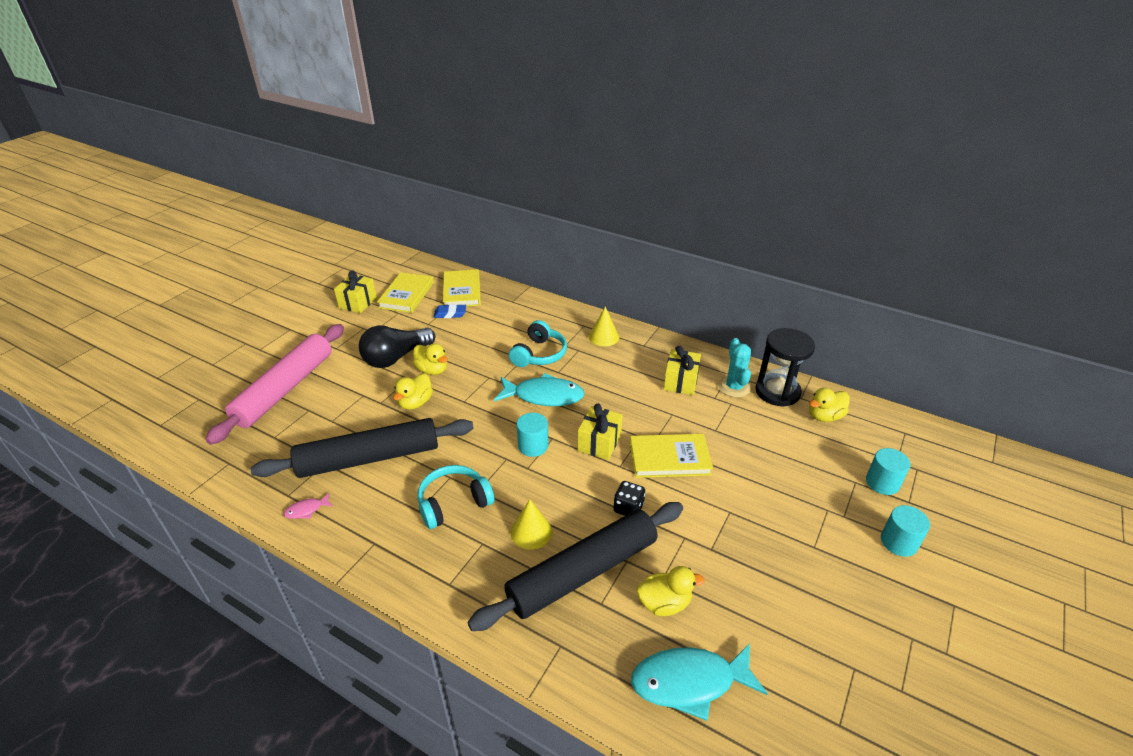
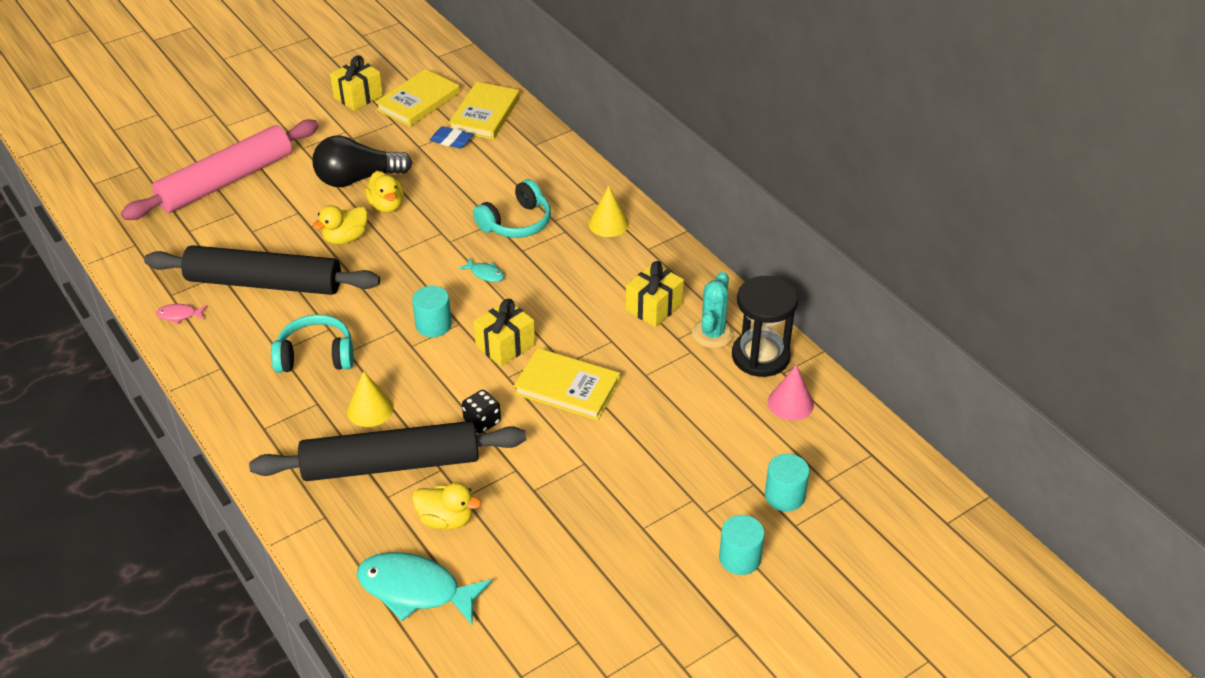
camera: 25 degrees right, 5 degrees up
(544, 396) = (485, 274): turquoise fish -> turquoise fish, size x0.44
(824, 416) = (790, 403): yellow duck -> pink cone

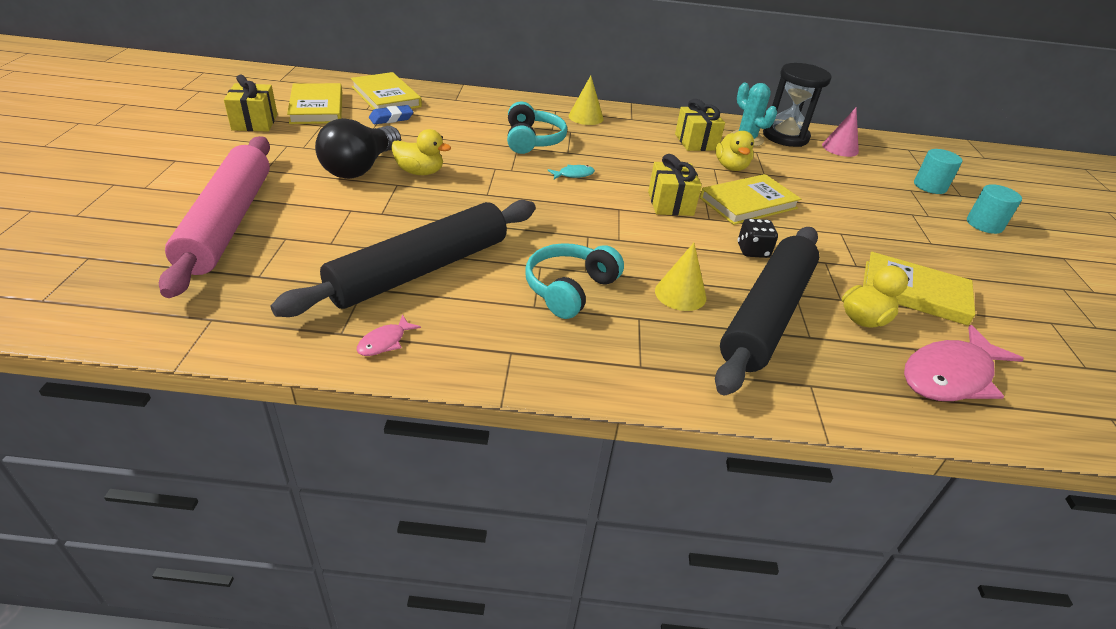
camera: 55 degrees left, 5 degrees down
(345, 238) = (429, 205): yellow duck -> yellow duck (731, 167)
(415, 590) = (950, 376): turquoise fish -> pink fish
(433, 325) = (605, 219): turquoise cylinder -> none
(527, 538) = (914, 292): none -> yellow book

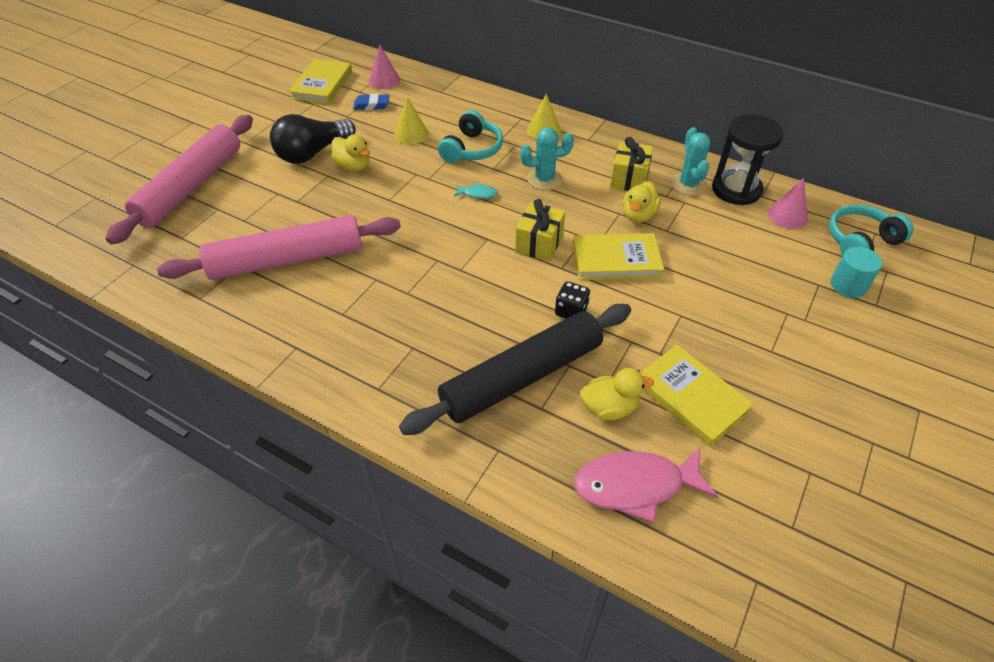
camera: 30 degrees right, 10 degrees up
(255, 122) = (267, 93): yellow gift -> none
(385, 342) = (221, 313): pink fish -> none
(386, 97) = (384, 80): yellow book -> pink cone
(420, 269) = (287, 259): black rolling pin -> pink rolling pin
(569, 289) = (381, 306): turquoise headphones -> turquoise headphones (860, 241)
(624, 153) = (544, 179): none -> turquoise cactus
(680, 294) = (466, 336): yellow cone -> yellow cone (411, 134)
(984, 224) = (863, 346): turquoise cylinder -> none

